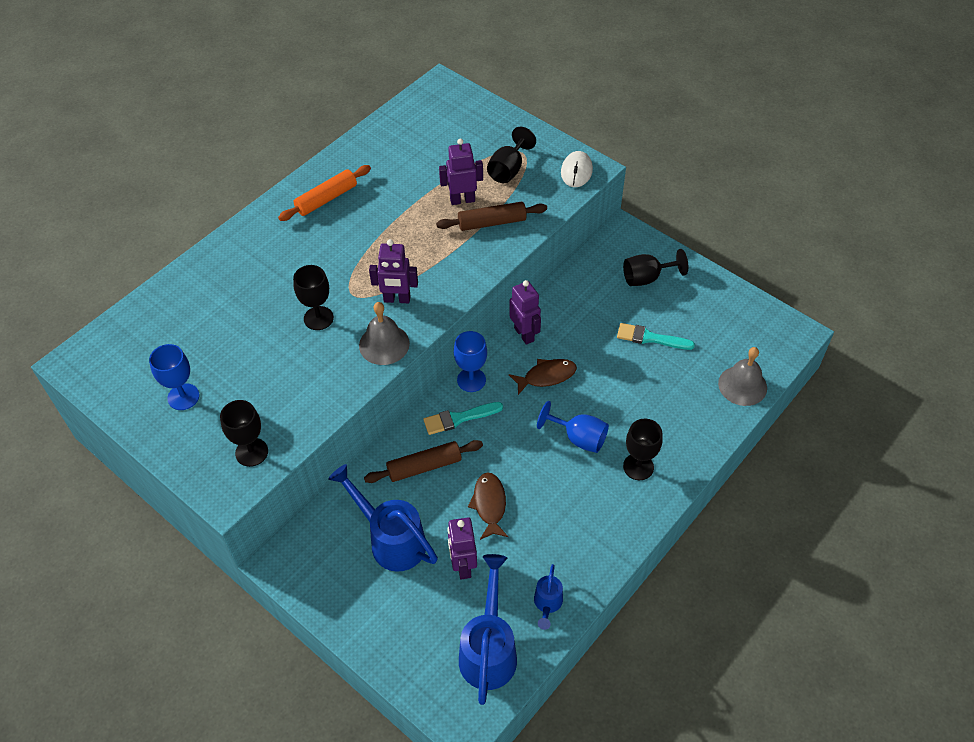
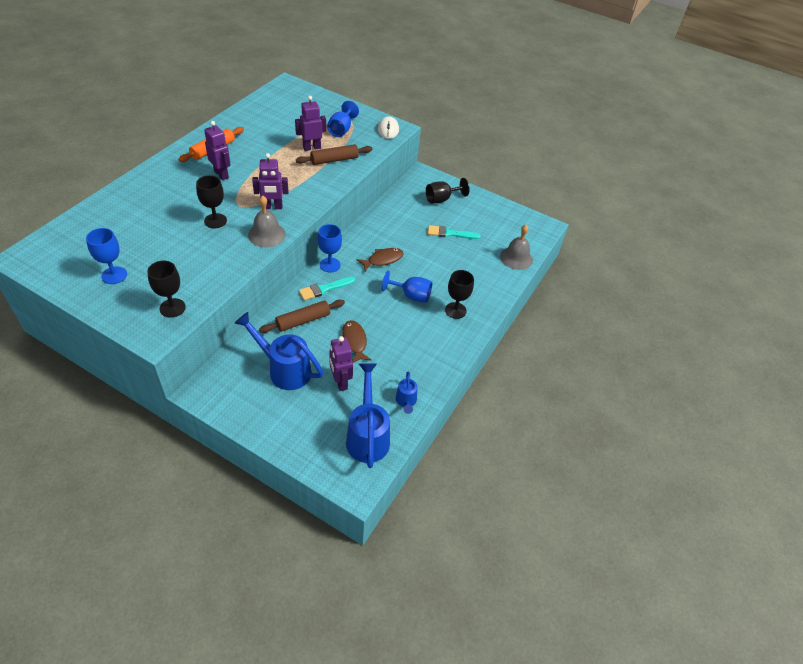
camera: 15 degrees left, 5 degrees down
(508, 169) = (341, 130): black goblet -> blue goblet
(524, 334) = (363, 235): purple robot -> purple robot (221, 174)

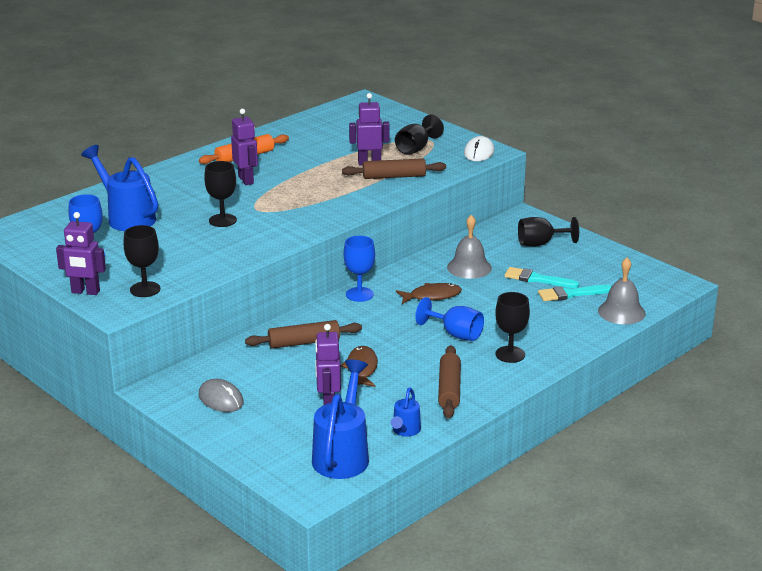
camera: 20 degrees right, 20 degrees down
(256, 392) = (221, 399): none -> grey mouse
(267, 234) = (279, 237): grey bell -> grey bell (469, 267)
(272, 207) = (297, 214): purple robot -> purple robot (85, 292)
(284, 369) = (262, 383): blue watering can -> blue watering can (126, 217)
(324, 289) = (343, 316): turquoise brush -> turquoise brush (571, 294)
(341, 130) = (416, 148): blue goblet -> black goblet
(424, 352) = (449, 389): none -> brown rolling pin

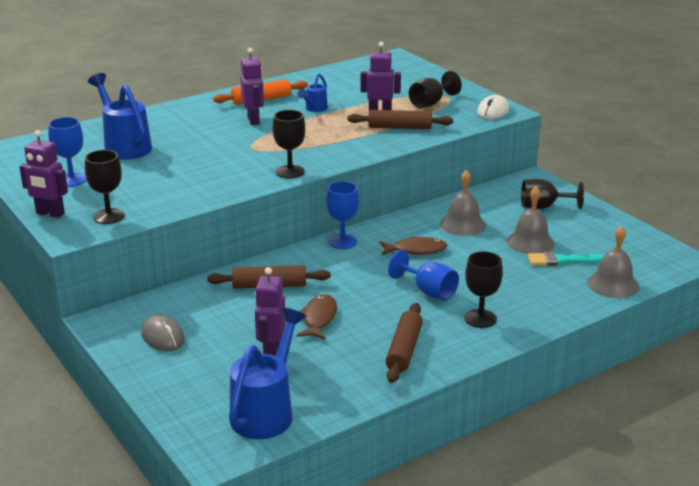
camera: 10 degrees right, 0 degrees up
(222, 220) = (214, 156): black goblet -> black goblet (290, 172)
(405, 431) = (341, 392): blue watering can -> blue watering can (314, 109)
(537, 279) = (530, 242): turquoise brush -> grey bell

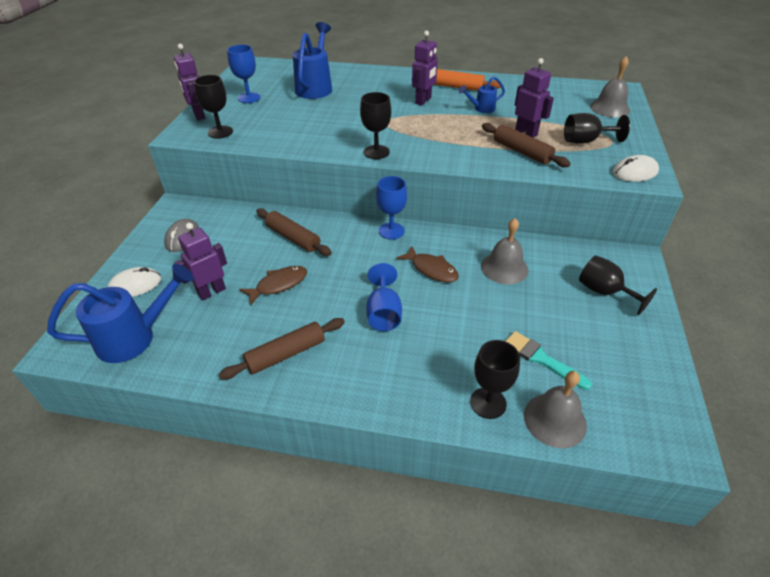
camera: 45 degrees right, 15 degrees up
(190, 386) = (135, 285): none -> white mouse
(480, 318) = (382, 368): black goblet -> black goblet (488, 403)
(530, 242) = (538, 320): grey bell -> grey bell (609, 108)

